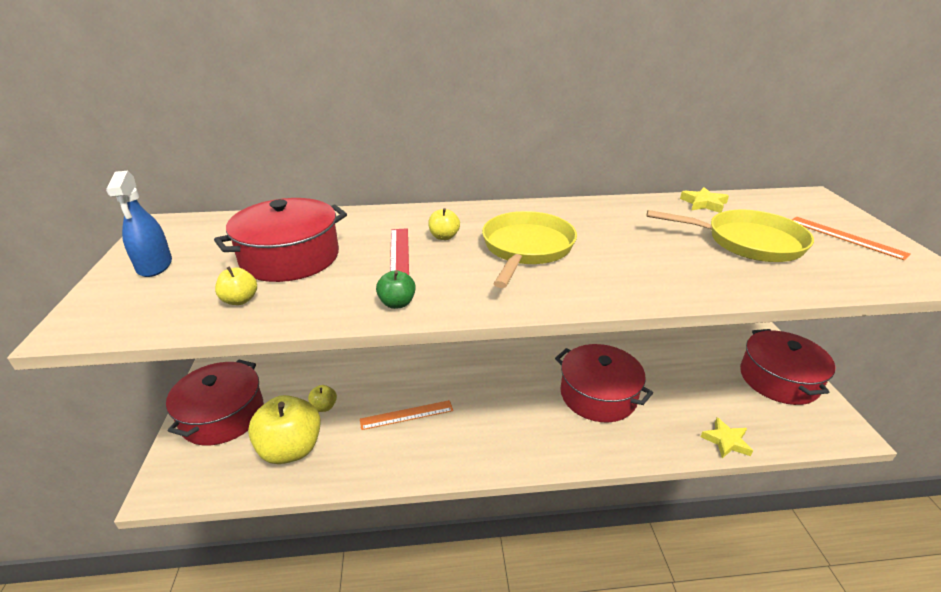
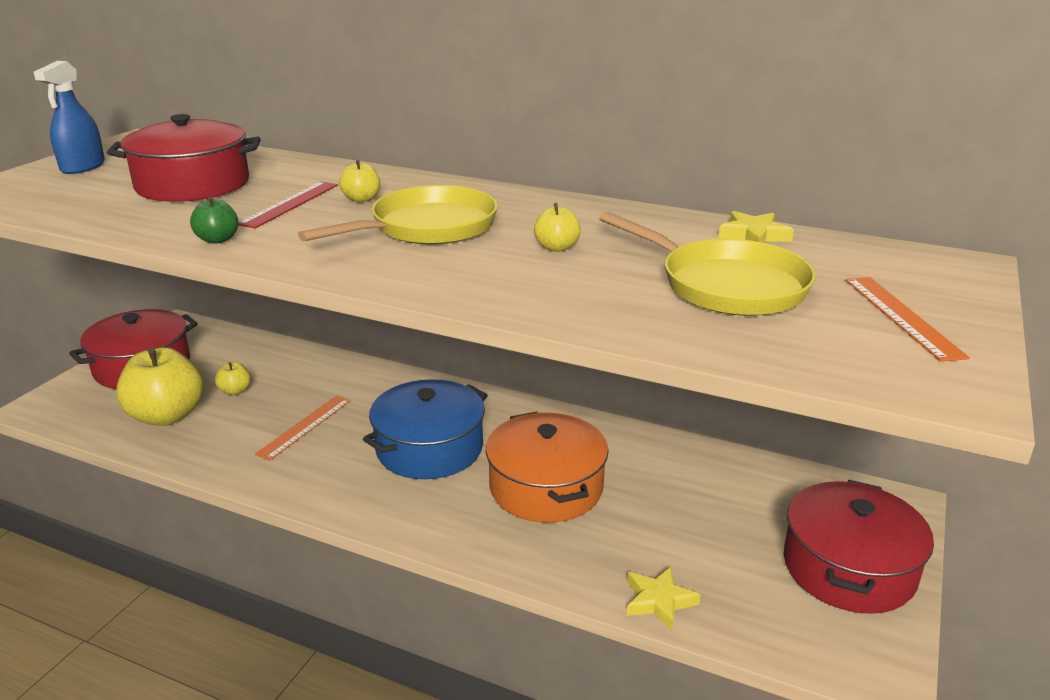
camera: 30 degrees right, 5 degrees down
(240, 300) = (101, 205): yellow apple -> yellow apple (556, 247)
(406, 415) = (304, 426): orange ruler -> orange ruler turned 75 degrees counterclockwise
(505, 397) = (429, 448): none -> blue pot
(598, 395) = (546, 487): red pot -> orange pot

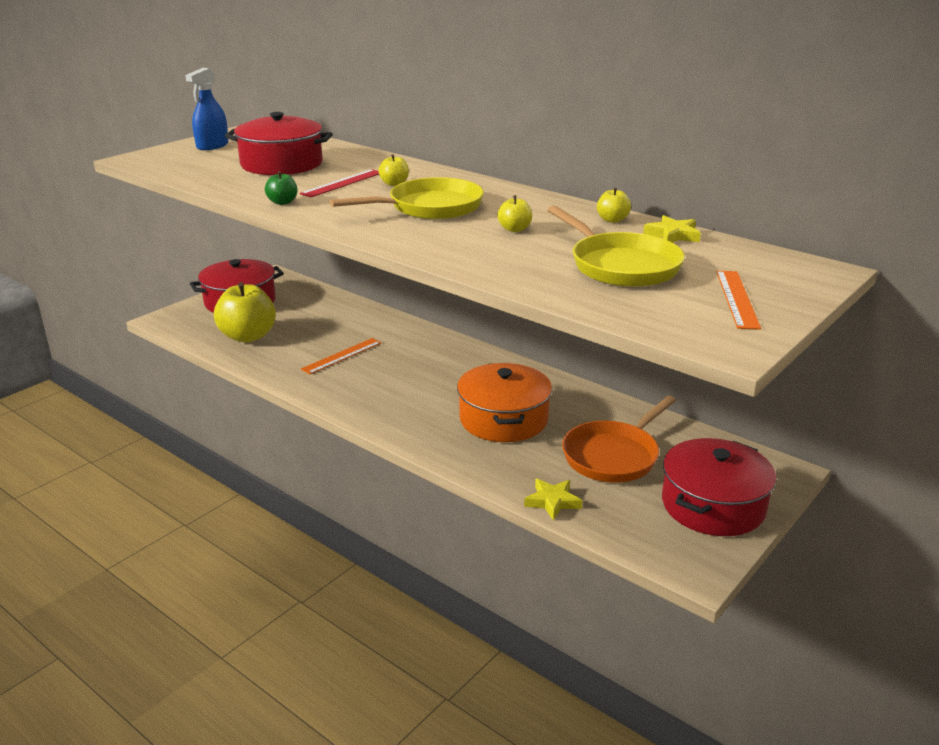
camera: 15 degrees right, 0 degrees up
(235, 391) = (300, 326): yellow apple -> yellow apple (612, 220)
(429, 448) = (427, 382): blue pot -> none
(700, 517) = (613, 456): none -> orange pan

